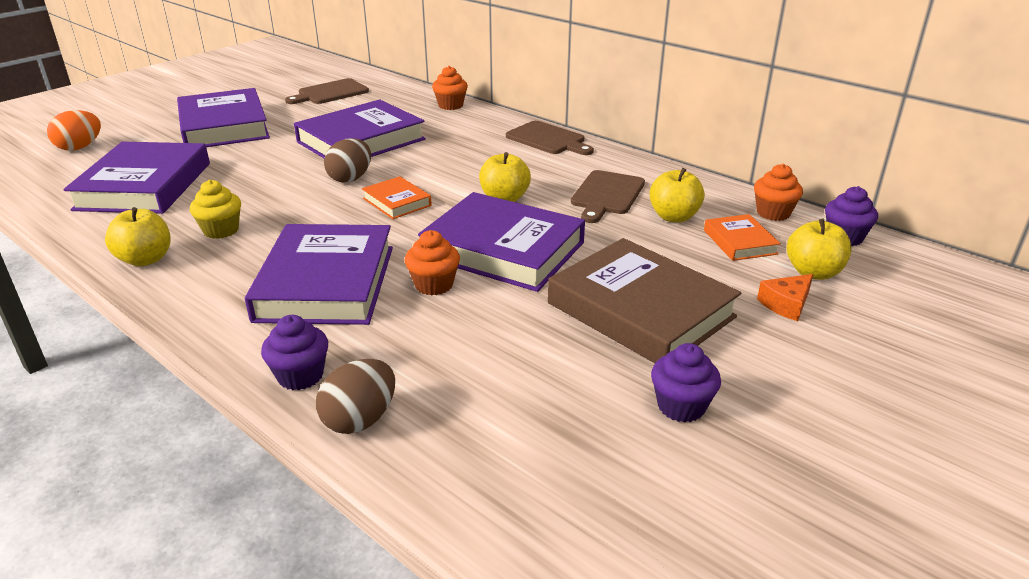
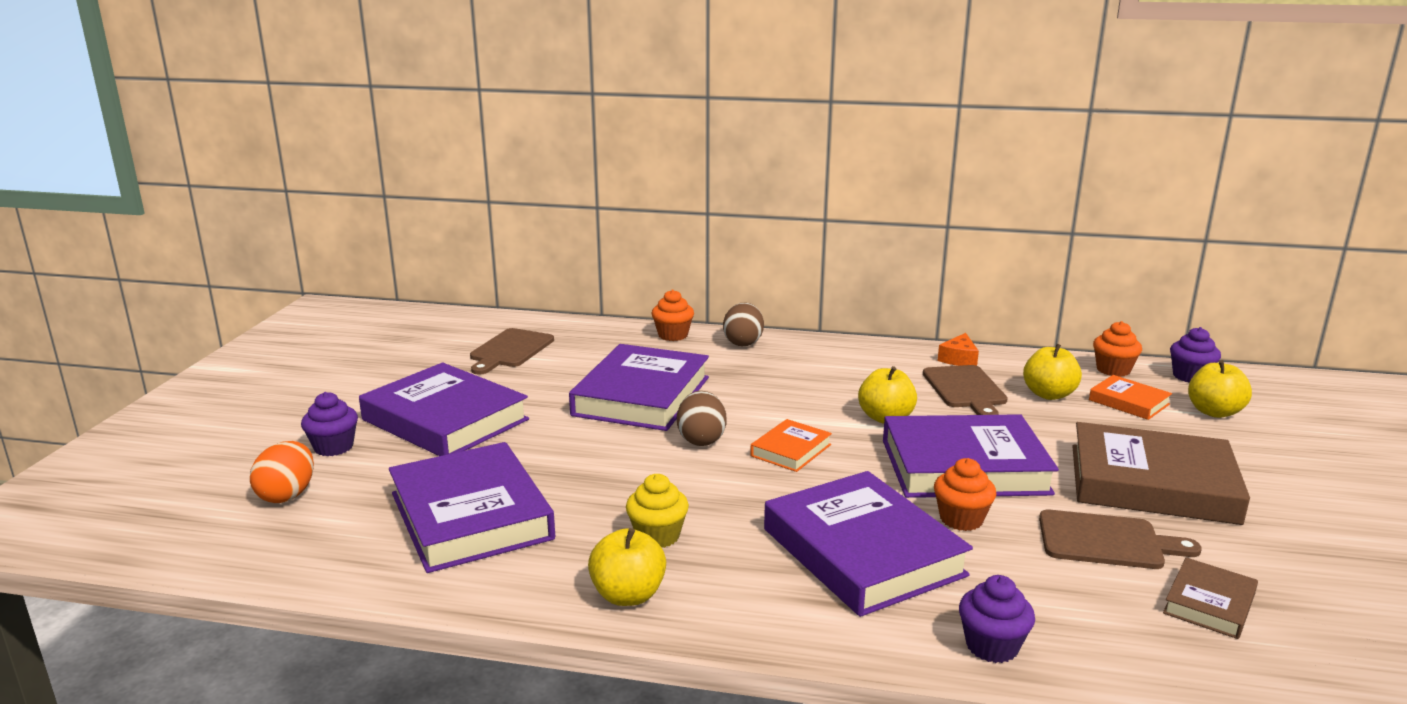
camera: 30 degrees left, 10 degrees down
(360, 419) = (1105, 661): brown egg -> brown egg (743, 342)
(397, 202) = (791, 450): orange book -> orange book turned 75 degrees counterclockwise
(519, 414) = (1209, 603): none -> brown book
(548, 139) = (828, 348): brown cutting board -> brown cutting board (1106, 541)
(681, 406) = (1297, 550): purple cupcake -> purple cupcake (334, 447)
(786, 304) = (1236, 444): orange cheese -> orange cheese (959, 359)

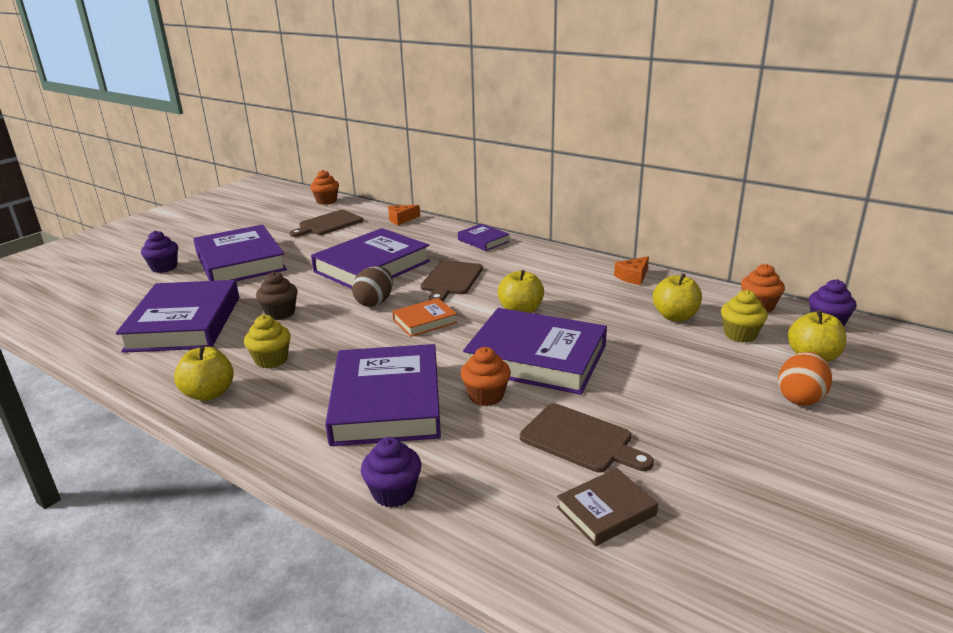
camera: 25 degrees right, 5 degrees up
(287, 495) = (110, 291): orange egg -> orange egg (800, 398)
(593, 476) = (280, 313): none -> brown cupcake
(604, 330) = (401, 219): none -> orange cheese
(673, 335) = (441, 229): orange cupcake -> orange cupcake (326, 201)
(743, 342) = (483, 240): brown egg -> purple book
(965, 389) = (609, 301): brown cutting board -> brown cutting board (451, 280)
(1129, 402) = (740, 335): orange book -> yellow cupcake
(1152, 483) = (678, 404): brown book -> none

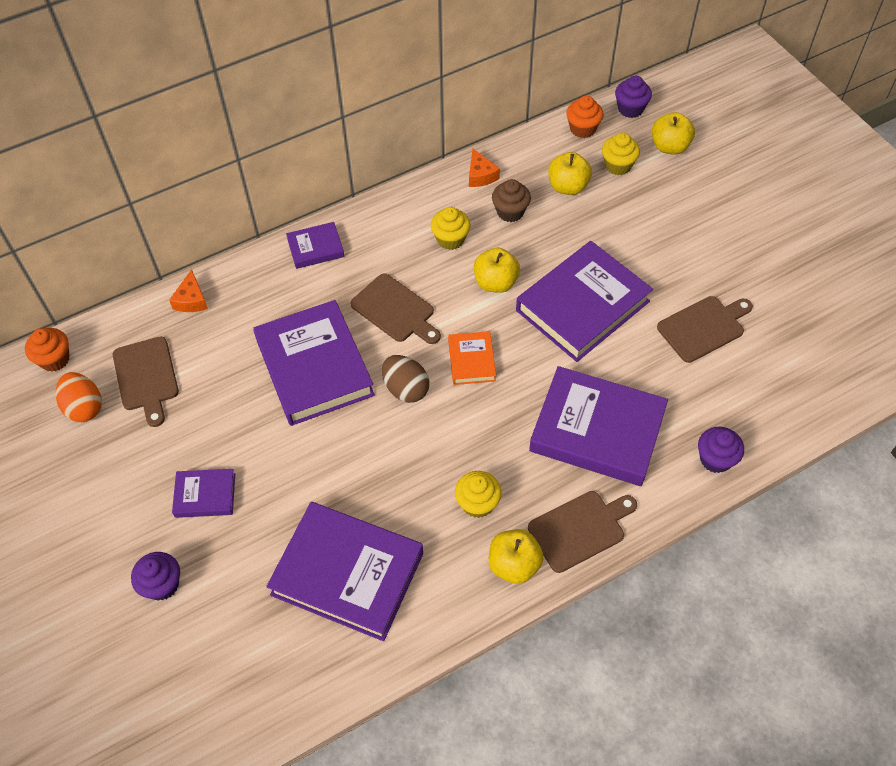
camera: 65 degrees left, 30 degrees up
(240, 262) = (205, 495): purple book -> purple book, size x0.48
(260, 420) = (580, 529): none -> brown cutting board
(280, 313) = (379, 478): brown cupcake -> brown cupcake (510, 212)
(486, 396) = (621, 361): orange cupcake -> none
(547, 282) = (450, 239): none -> yellow cupcake
(606, 511) = (781, 348): brown book -> none
(800, 398) = (712, 185): orange egg -> orange egg (84, 407)

